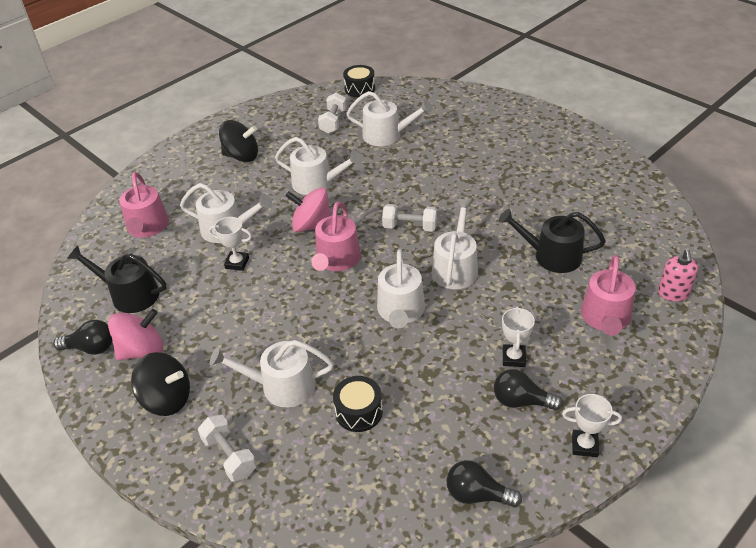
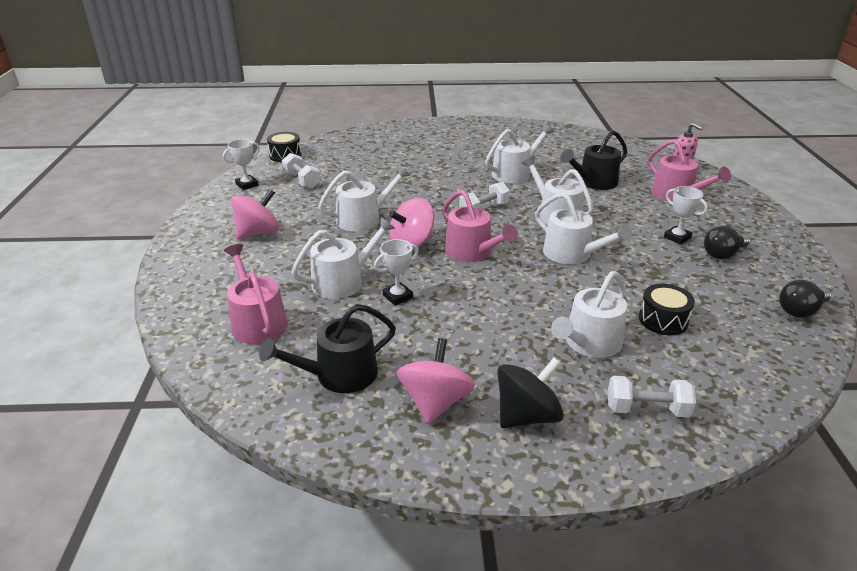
camera: 50 degrees left, 10 degrees down
(91, 348) = (381, 436): black light bulb -> none
(147, 227) = (257, 321): pink watering can -> pink watering can turned 150 degrees counterclockwise
(241, 156) = (258, 233): black spinning top -> pink spinning top
(387, 135) = (363, 171): white watering can -> white watering can (515, 173)
(584, 445) = (787, 253): white trophy -> white trophy (247, 185)

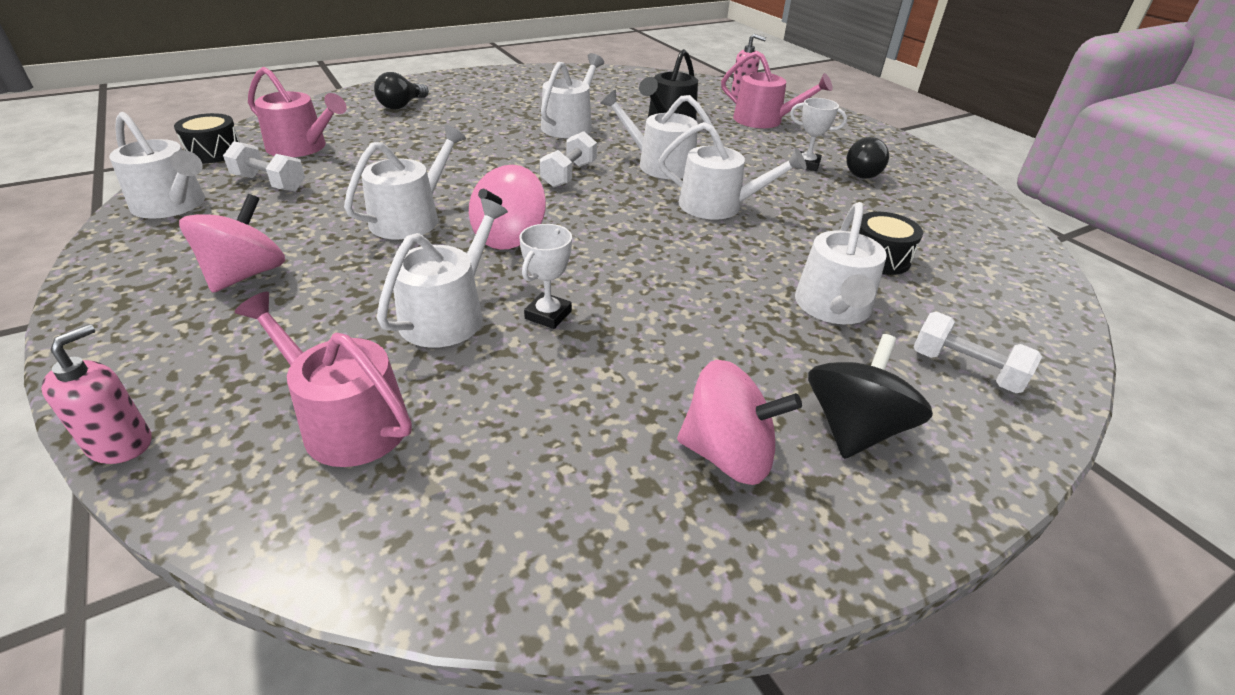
camera: 30 degrees left, 5 degrees up
(161, 302) = (120, 444): none -> pink soap dispenser
(247, 185) = (173, 205): white trophy -> white watering can
(339, 375) = (554, 464): black watering can -> none
(435, 402) = (728, 454): pink spinning top -> pink spinning top turned 120 degrees clockwise
(472, 252) = (599, 230): pink watering can -> pink watering can (302, 147)
(647, 409) = (965, 370): white dumbbell -> white dumbbell turned 60 degrees clockwise
(800, 310) = (983, 214): black light bulb -> black light bulb (402, 105)

